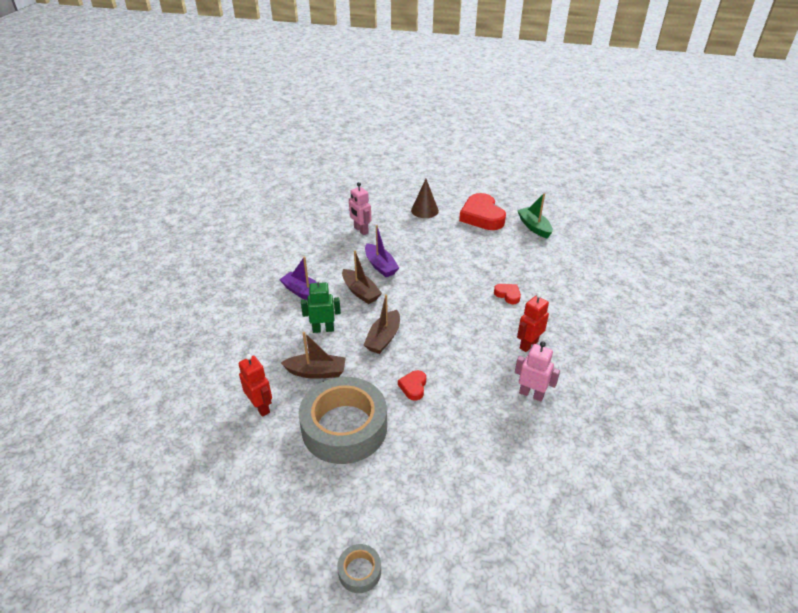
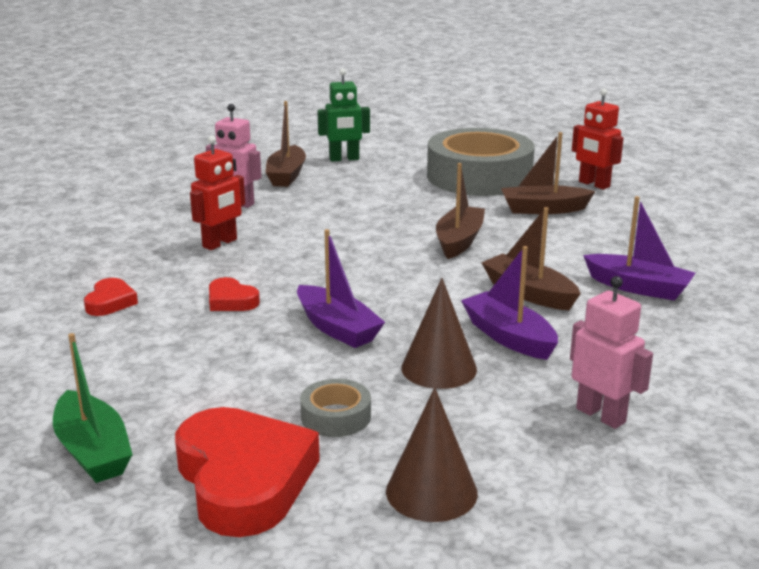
camera: 175 degrees right, 15 degrees down
(323, 329) = (565, 246): green robot -> green robot (344, 159)
(359, 571) = (428, 124): grey tape -> grey tape (336, 416)
(413, 387) = (400, 203): red heart -> red heart (110, 302)
(414, 252) = (439, 368): none -> brown cone
(455, 275) = (337, 328): none -> purple boat
(503, 440) = (286, 175): none -> brown boat

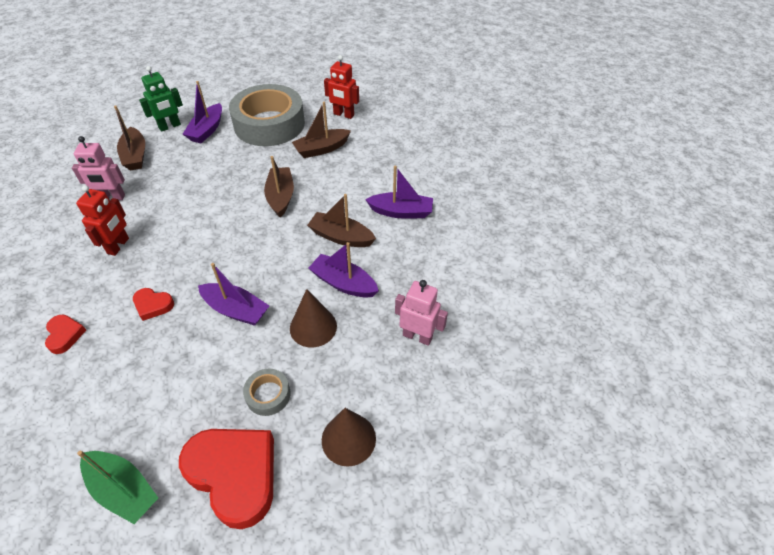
camera: 25 degrees left, 25 degrees up
(390, 169) = (207, 130): none -> purple boat

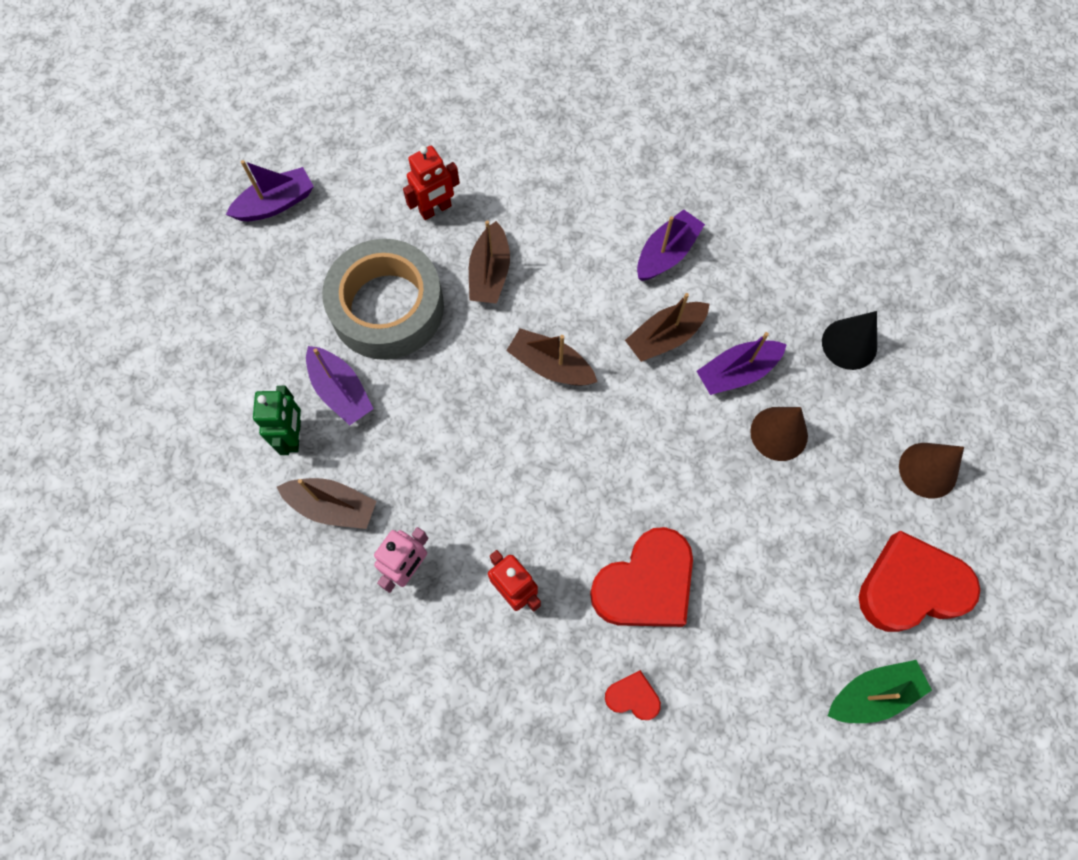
camera: 55 degrees left, 20 degrees up
(153, 305) = (645, 584): red heart -> red heart, size x2.12
(236, 310) = (707, 499): purple boat -> purple boat (276, 203)
(268, 395) = (839, 517): grey tape -> none
(417, 336) = (849, 344): pink robot -> black cone

